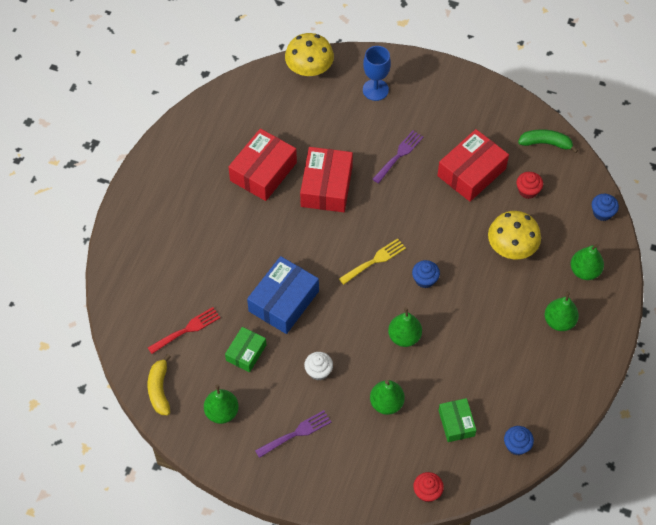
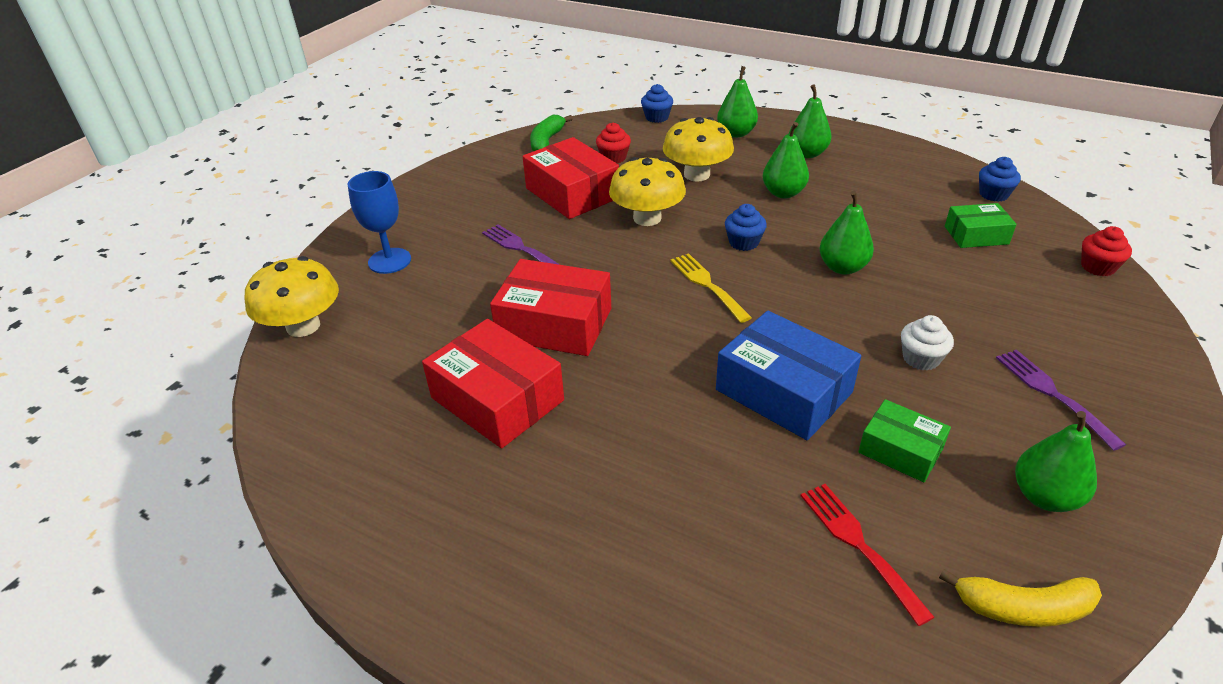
camera: 80 degrees left, 20 degrees down
(386, 403) = (962, 292): green pear -> green pear (783, 193)
(446, 221) = (647, 218): none -> yellow mushroom

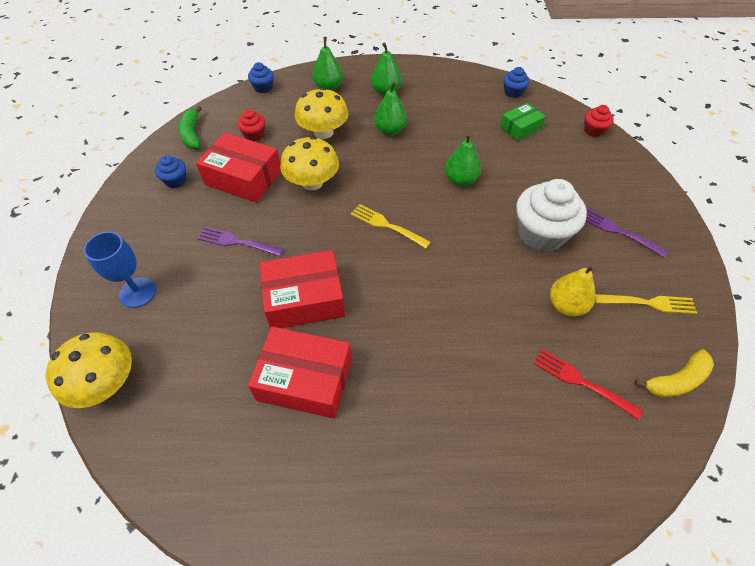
camera: 30 degrees left, 15 degrees up
(743, 242) = (389, 181): blue cupcake -> blue cupcake (176, 181)
(783, 391) = (481, 291): blue box -> none
(900, 450) = (566, 305): green box -> yellow pear
(921, 358) = (541, 234): white cupcake -> white cupcake, size x2.04
(1044, 496) = (649, 303): green pear -> yellow fork

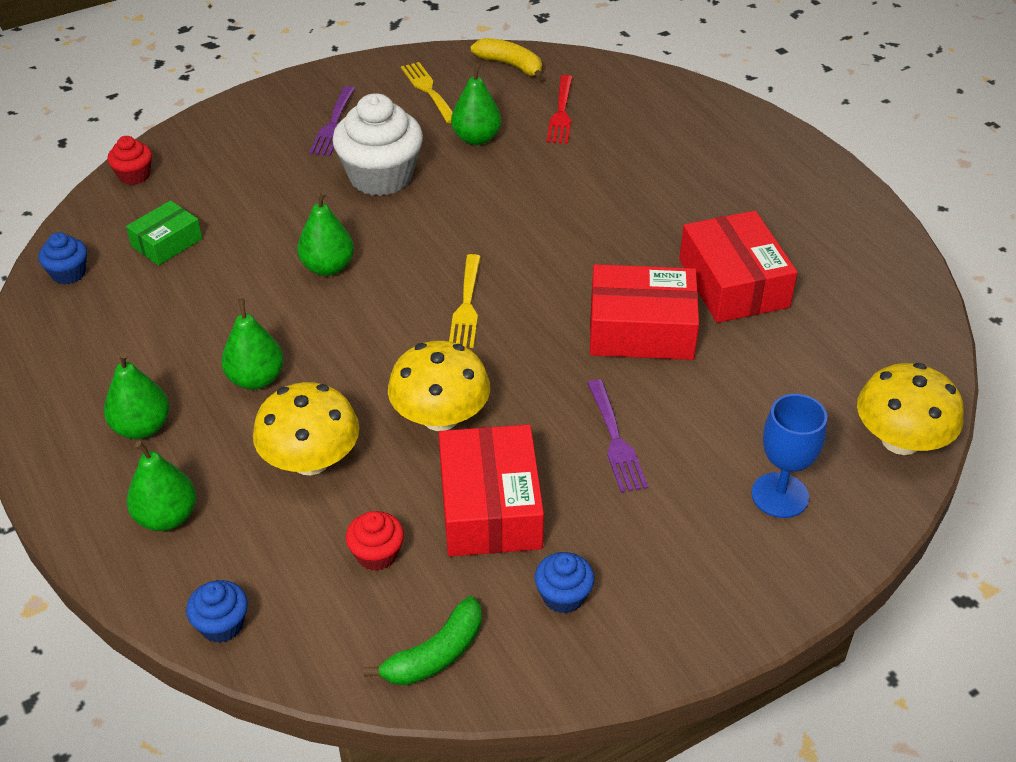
camera: 120 degrees left, 10 degrees down
(304, 299) = (641, 329): red box -> red box turned 45 degrees counterclockwise
(520, 128) = (167, 242): green box -> green box turned 75 degrees counterclockwise
(566, 305) = (476, 138): yellow pear -> green pear

